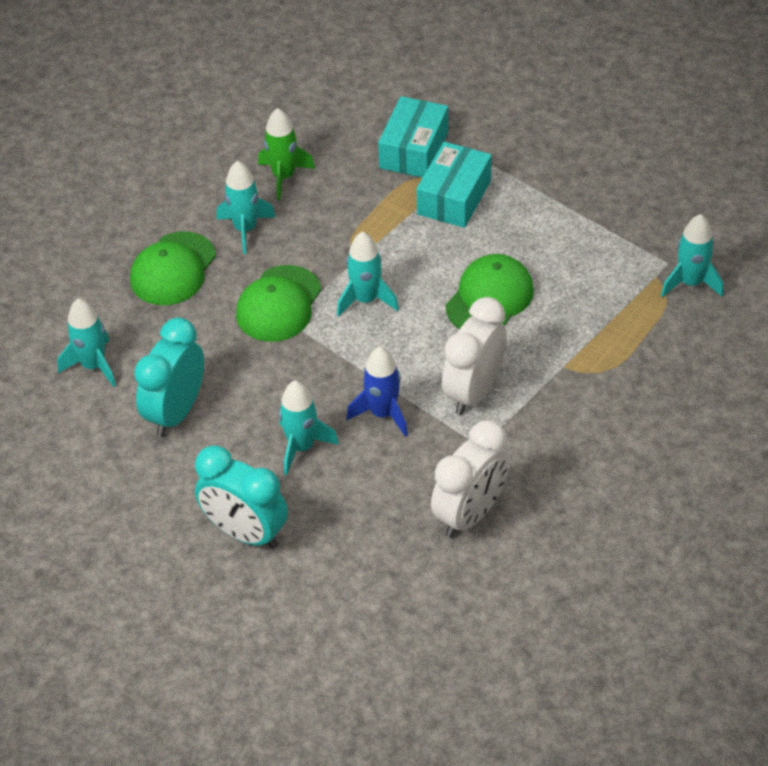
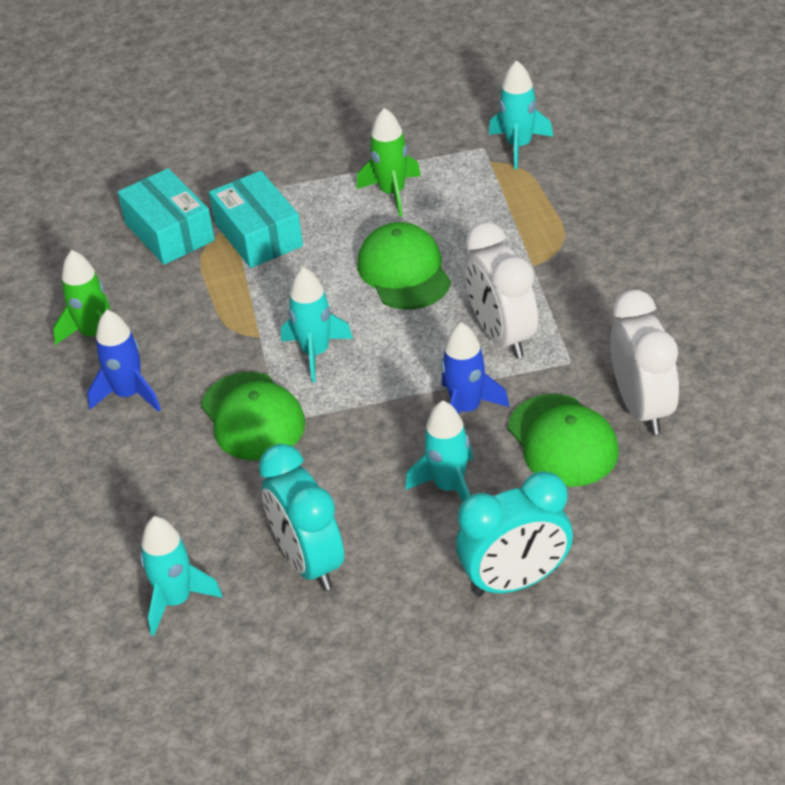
camera: 50 degrees left, 5 degrees down
(173, 269) = (117, 474): green cap -> green cap (563, 441)
(245, 229) = (128, 394): turquoise rocket -> blue rocket
(566, 242) = (392, 193): none -> green rocket

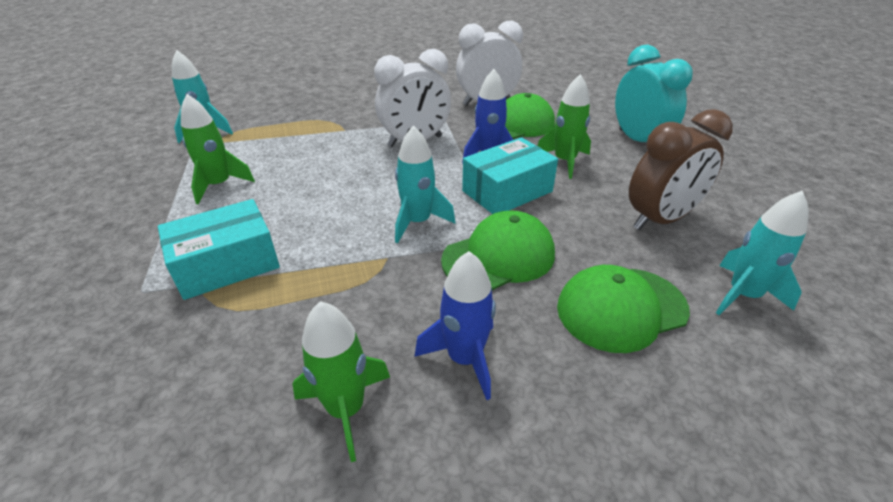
camera: 95 degrees left, 5 degrees down
(169, 232) = (171, 342): turquoise box -> turquoise box (507, 191)
(309, 562) = (660, 220): turquoise clock -> brown clock
(404, 271) = (328, 179): green cap -> green cap (621, 308)
(449, 487) = (564, 161): turquoise rocket -> green rocket

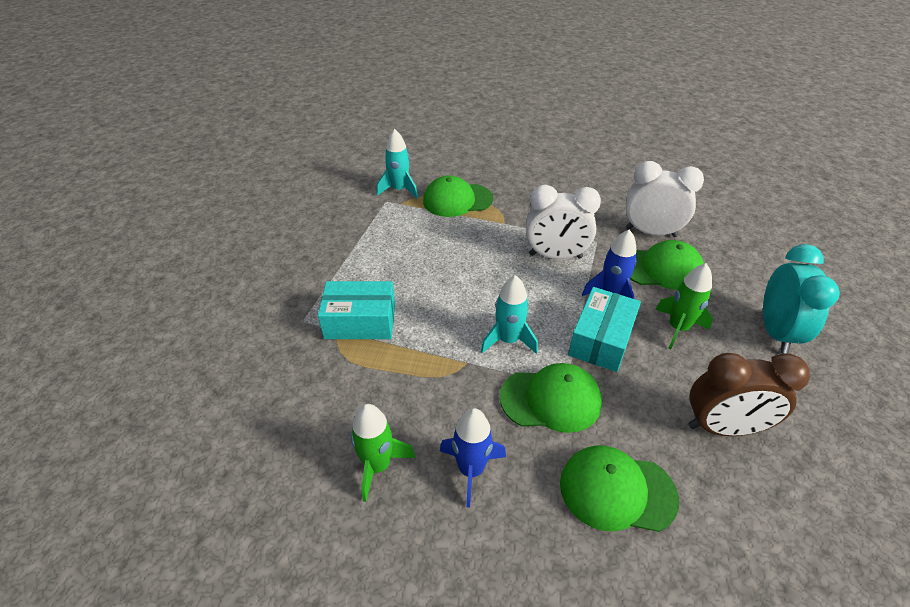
camera: 30 degrees right, 5 degrees up
(219, 185) = (386, 248): green rocket -> none
(280, 124) = (457, 200): none -> green cap
(507, 191) = (601, 339): turquoise box -> turquoise box turned 60 degrees counterclockwise
(743, 295) = (738, 533): turquoise rocket -> none

